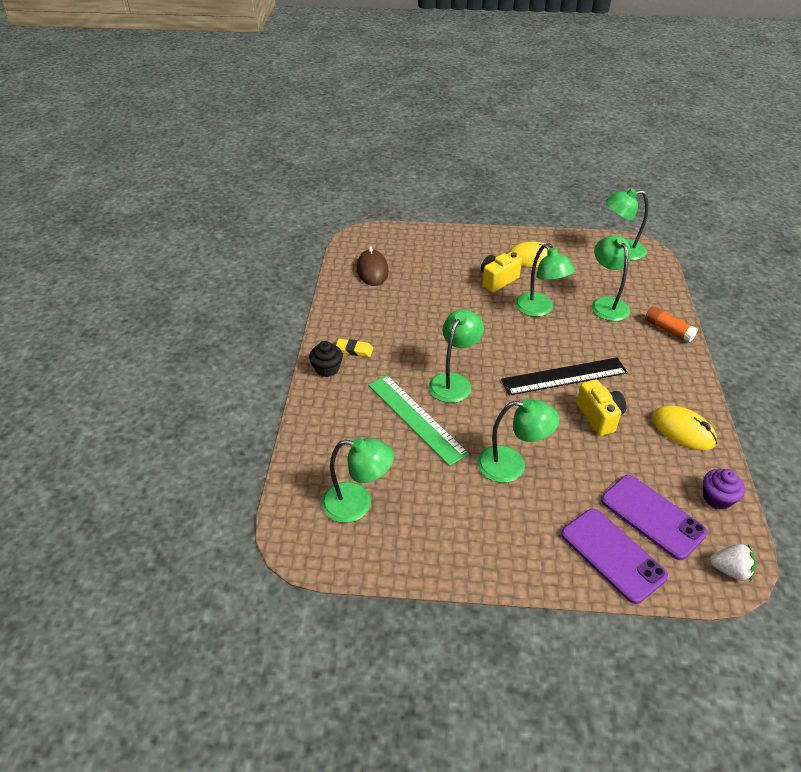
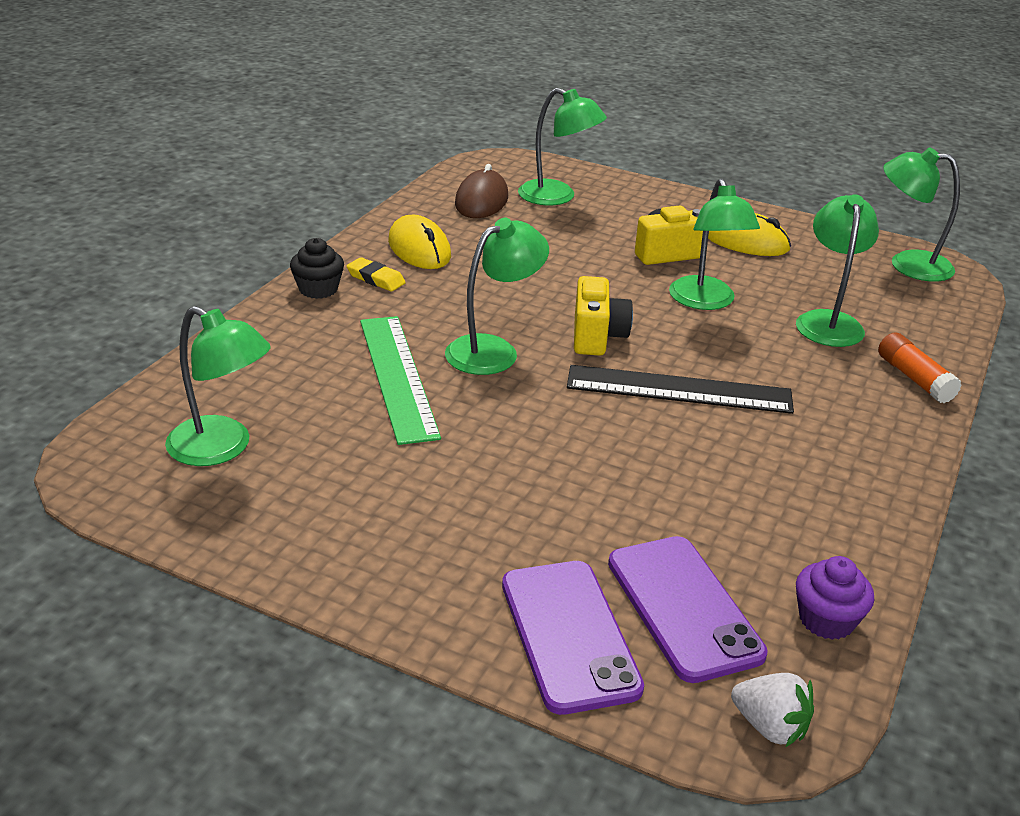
camera: 20 degrees right, 10 degrees down
(512, 465) = (497, 472): green lamp -> green lamp (557, 197)
(599, 417) = (697, 454): yellow camera -> yellow camera (597, 336)
(682, 430) = (834, 512): yellow mouse -> yellow mouse (419, 249)

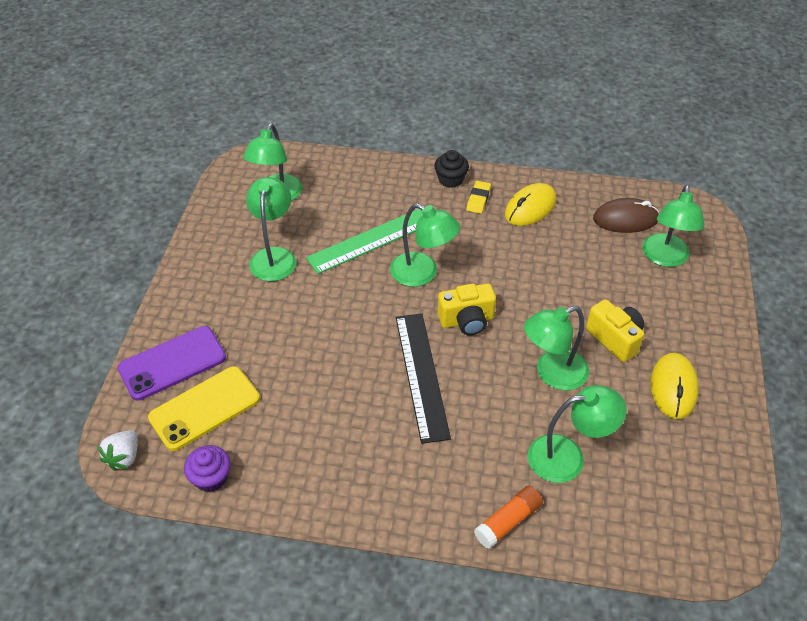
camera: 75 degrees right, 15 degrees up
(683, 607) = (205, 408): purple phone -> yellow phone
(908, 264) = (713, 514): green lamp -> green lamp (274, 256)

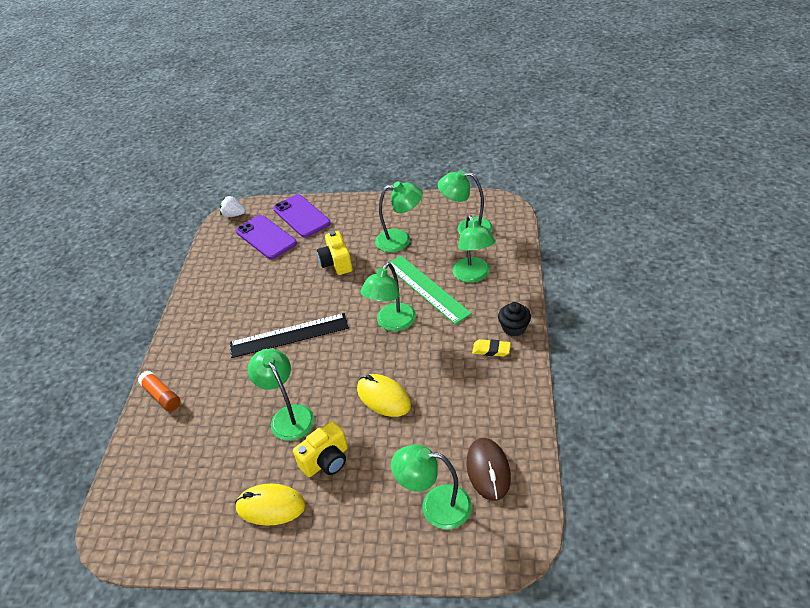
camera: 90 degrees right, 5 degrees down
(205, 408) = (266, 237): yellow phone -> purple phone
(211, 478) = (215, 251): purple cupcake -> none
(466, 321) = (343, 356): yellow camera -> yellow camera (336, 263)
(530, 207) = (488, 389): yellow mouse -> yellow mouse (383, 397)
(568, 457) = (209, 429): green lamp -> green lamp (473, 275)

